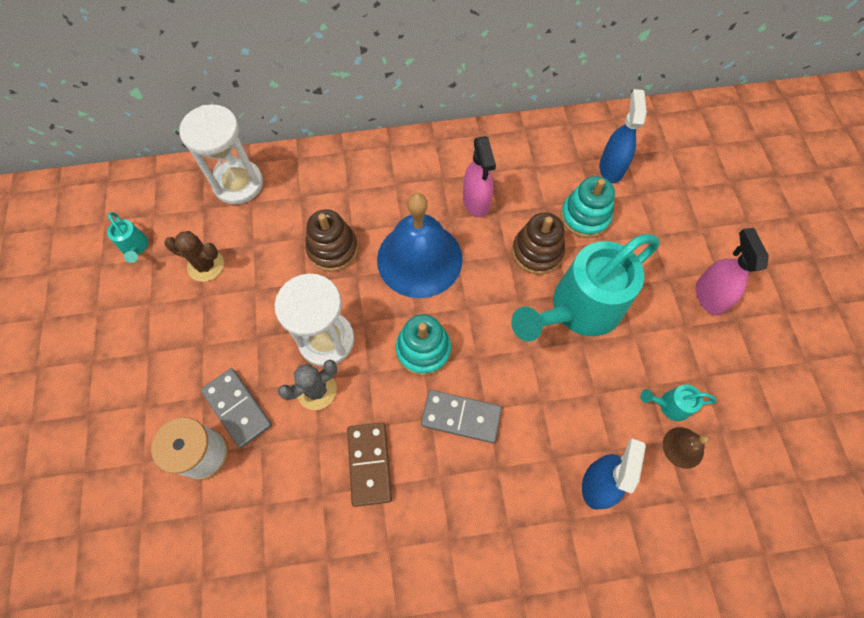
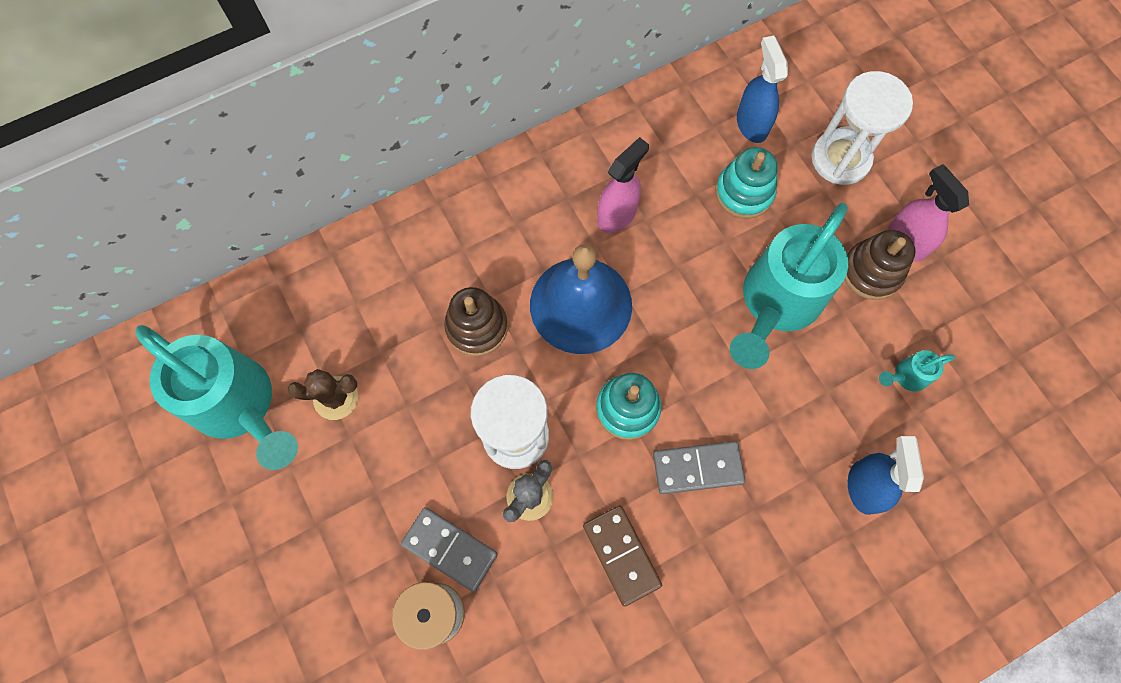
camera: 20 degrees left, 5 degrees up
(135, 247) = (239, 405): turquoise watering can -> turquoise watering can, size x2.46
(238, 184) = (328, 284): white hourglass -> white hourglass (840, 159)
(476, 202) = (617, 215): pink spray bottle -> pink spray bottle turned 105 degrees counterclockwise
(537, 252) = (707, 252): brown stacking toy -> brown stacking toy (871, 272)
(683, 447) = (934, 416): brown bell -> none

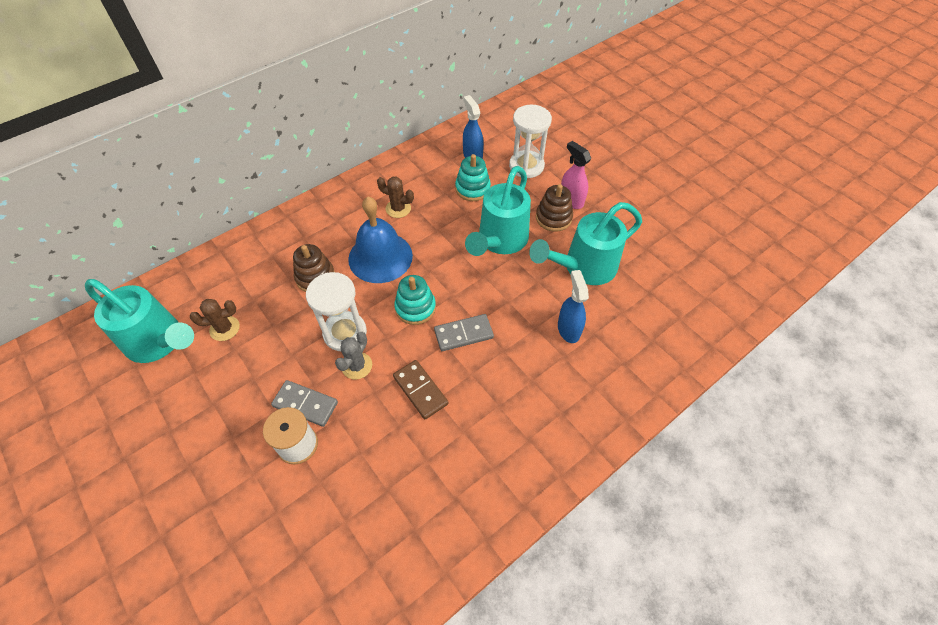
camera: 10 degrees left, 15 degrees down
(617, 215) = (398, 208): pink spray bottle -> brown cactus
(907, 376) = (584, 267): turquoise watering can -> turquoise watering can, size x2.46

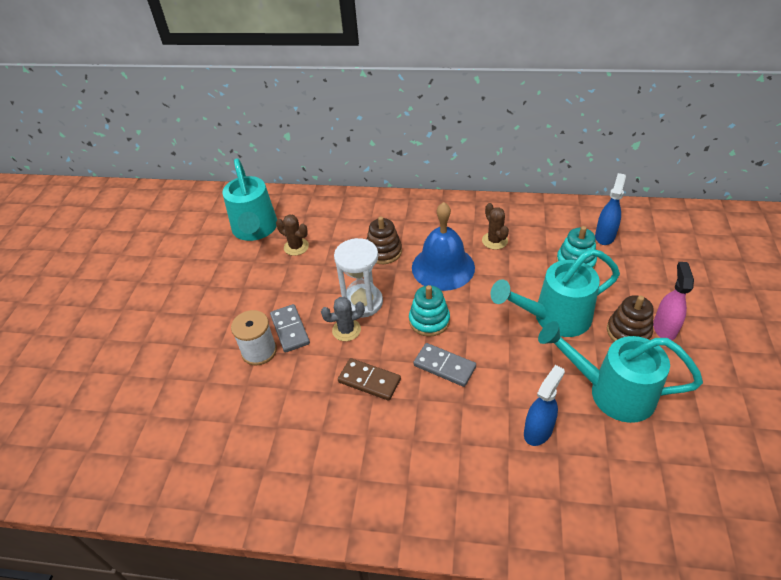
camera: 50 degrees right, 10 degrees down
(420, 390) = (369, 380): brown domino -> brown domino turned 75 degrees counterclockwise
(526, 166) = (649, 273): white hourglass -> none

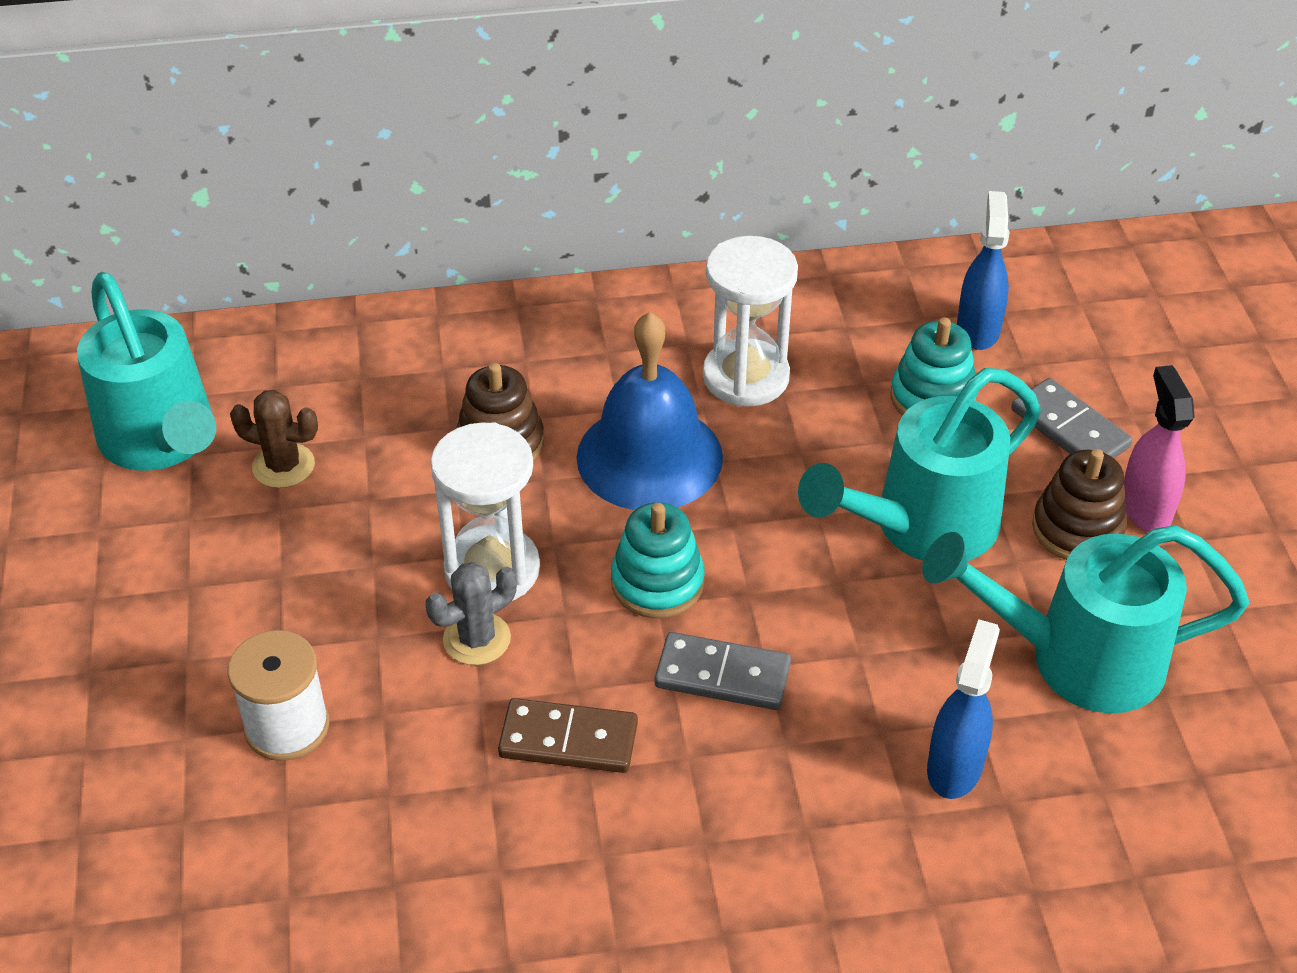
camera: 20 degrees left, 0 degrees up
(290, 329) = (343, 663): grey domino -> grey domino (1070, 428)
(494, 241) = (746, 377): brown cactus -> white hourglass

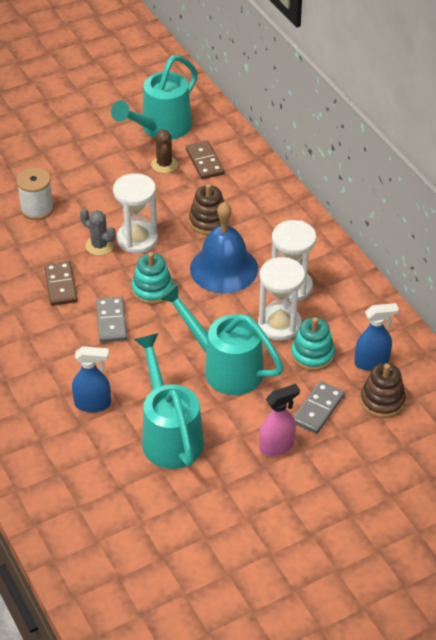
camera: 70 degrees right, 0 degrees up
(318, 402) = (204, 162): none -> brown domino
(838, 420) = (279, 325): none -> white hourglass
(1077, 529) = (250, 423): brown stacking toy -> brown stacking toy (382, 401)

